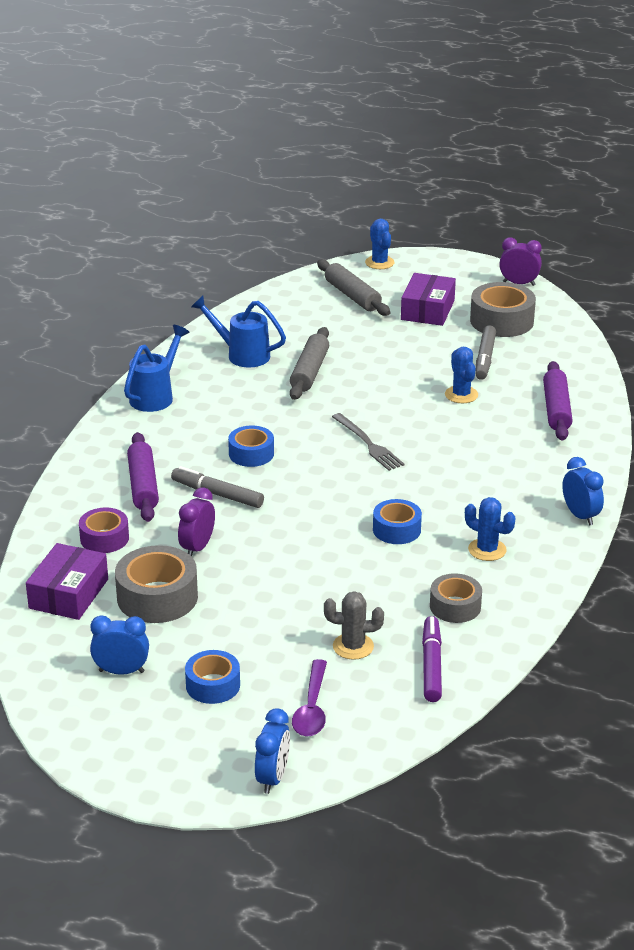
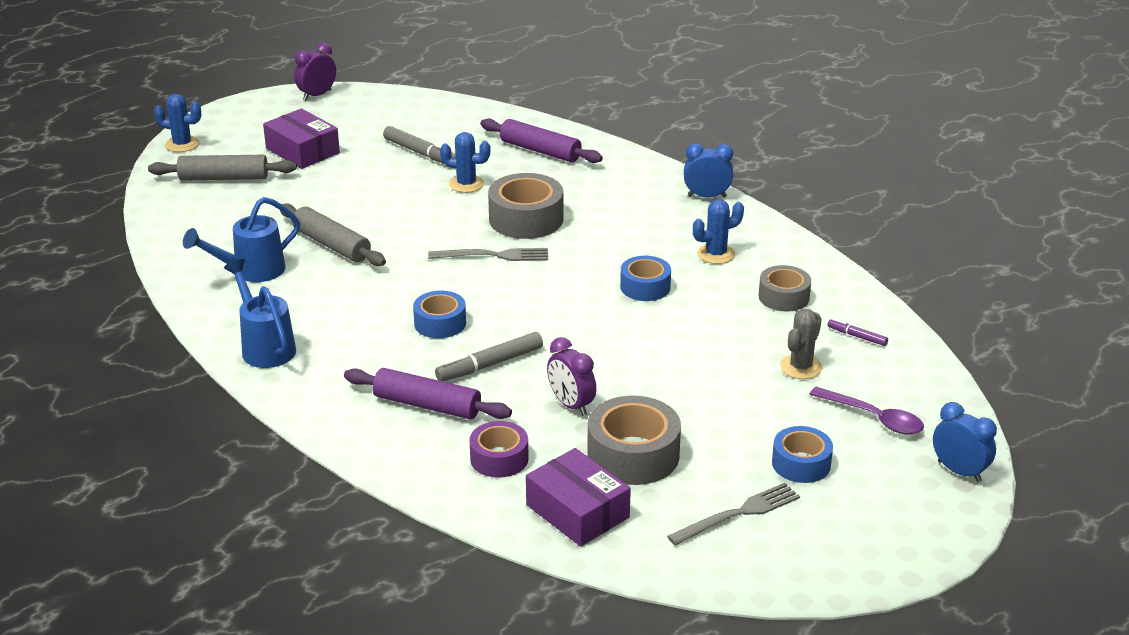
camera: 60 degrees left, 0 degrees up
(121, 671) = (738, 514): blue clock -> grey fork
(431, 665) = (857, 336): purple marker -> purple marker, size x0.55
(501, 321) = (369, 124): grey tape -> grey tape (526, 219)

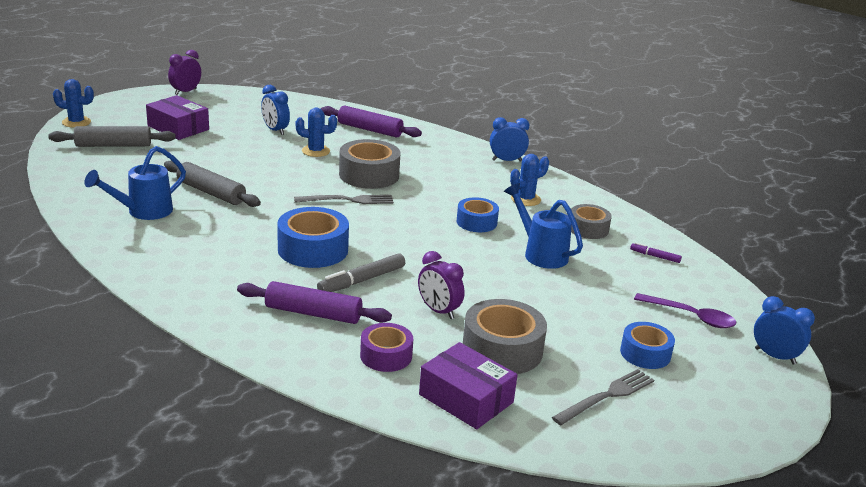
camera: 10 degrees left, 5 degrees down
(265, 346) = (161, 269): blue watering can -> blue watering can (540, 253)
(421, 153) = (275, 130): grey marker -> blue clock
(440, 323) = (313, 249): blue tape -> blue tape, size x1.59
(801, 367) = (619, 279): grey cactus -> none

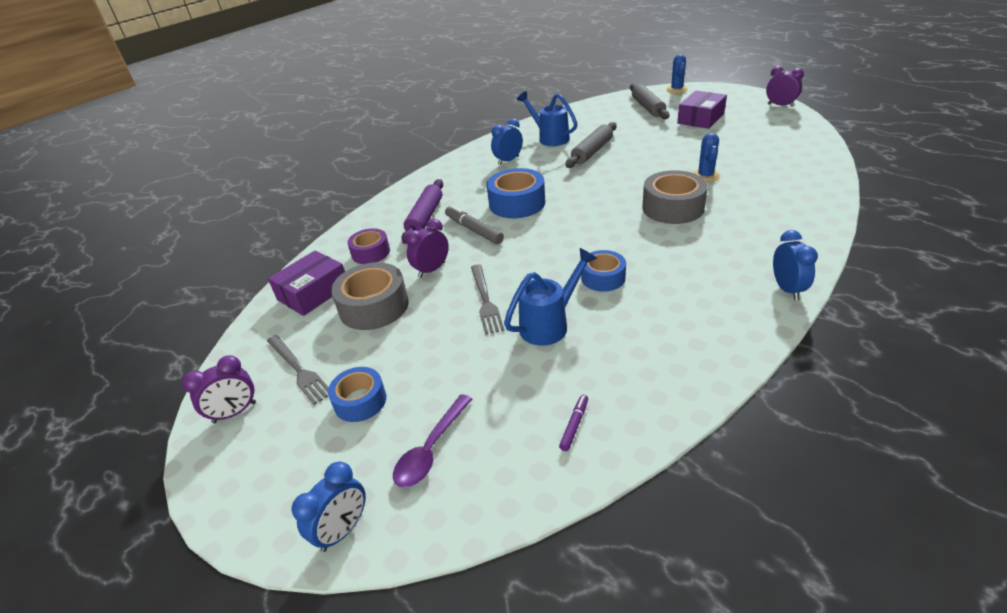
camera: 95 degrees right, 10 degrees up
(275, 130) = (735, 152): blue clock -> blue clock (508, 160)
(348, 200) = (612, 205): grey fork -> grey fork (485, 300)
(370, 130) = (787, 193): purple rolling pin -> none
(525, 199) = (680, 309): blue cactus -> none
(588, 229) = (626, 362): grey tape -> none
(673, 435) = (235, 412): none -> purple clock

